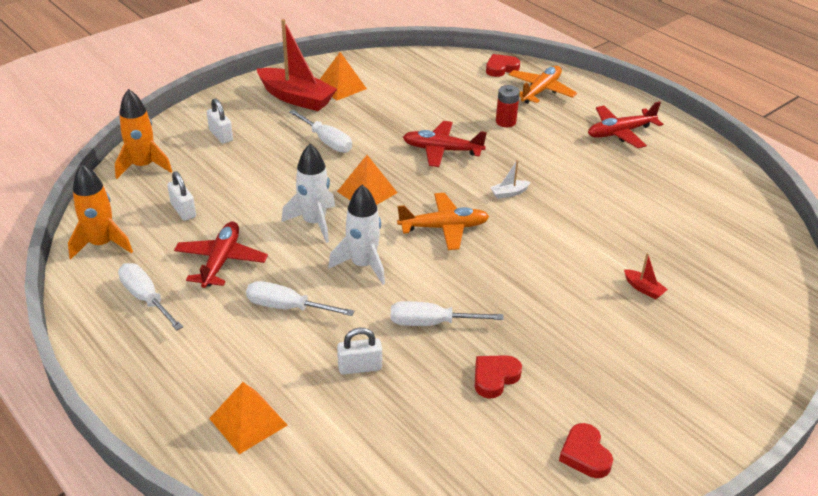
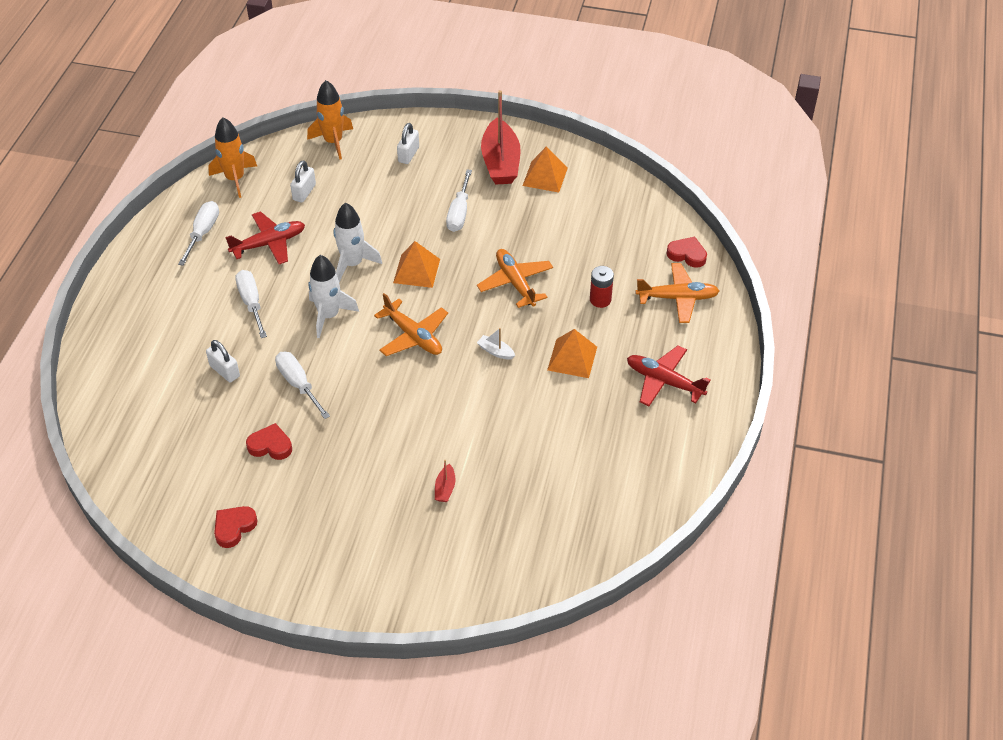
camera: 55 degrees right, 10 degrees up
(248, 421) = (136, 346): orange pyramid -> orange pyramid (572, 358)
(442, 150) = (515, 283): red plane -> orange plane

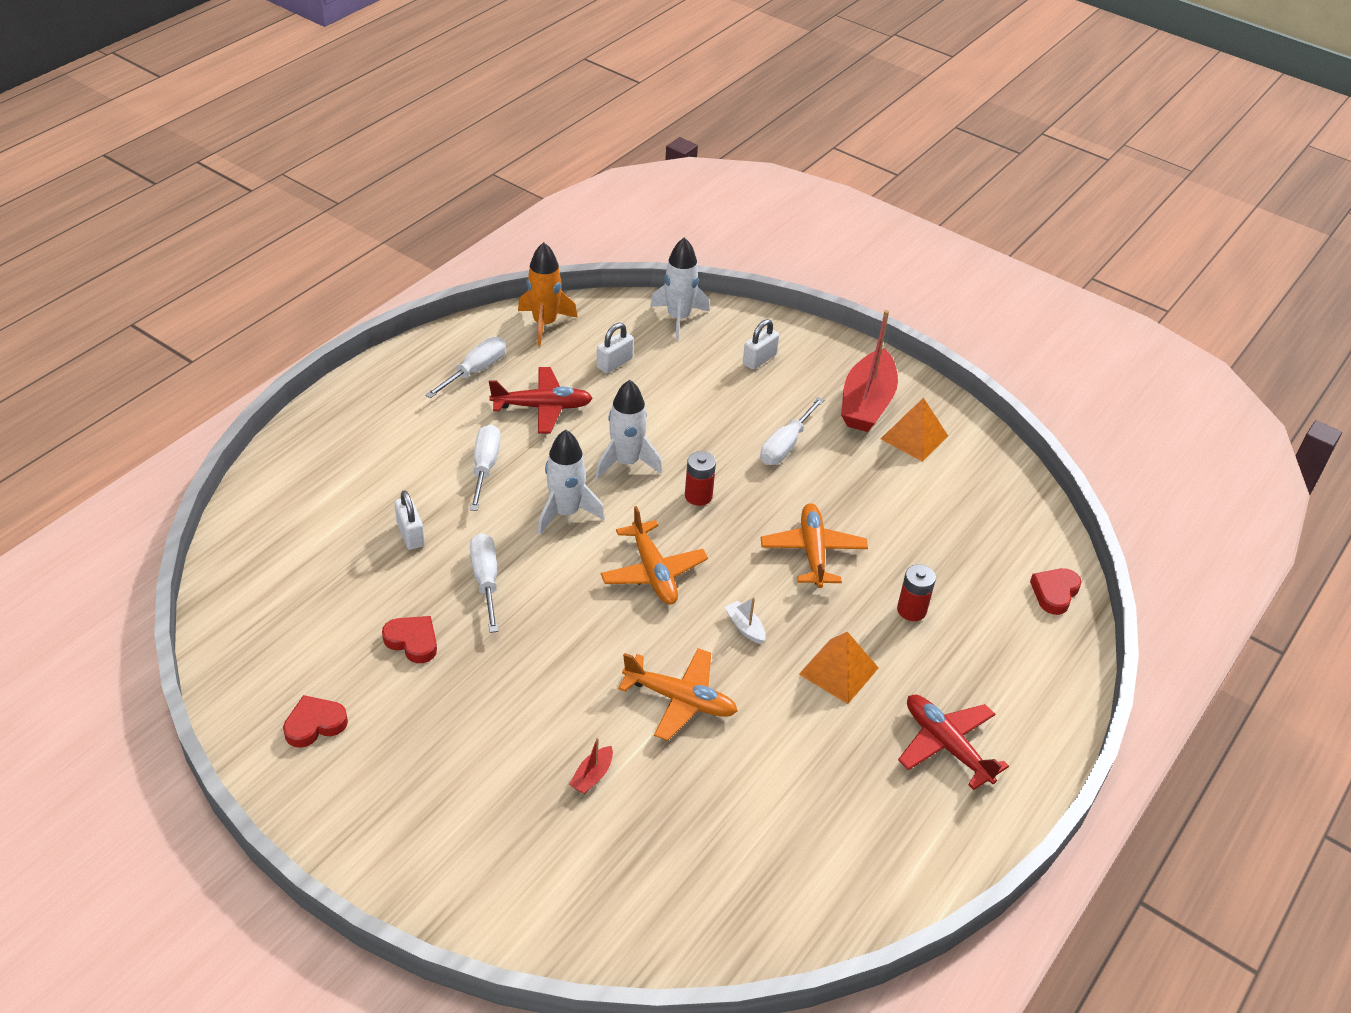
camera: 20 degrees right, 5 degrees down
(333, 142) = (679, 318): orange rocket -> white rocket
(416, 271) = (698, 496): orange pyramid -> red battery
(677, 298) = (1016, 643): orange plane -> orange plane (680, 700)
(687, 254) = (1054, 593): red heart -> red heart turned 105 degrees counterclockwise

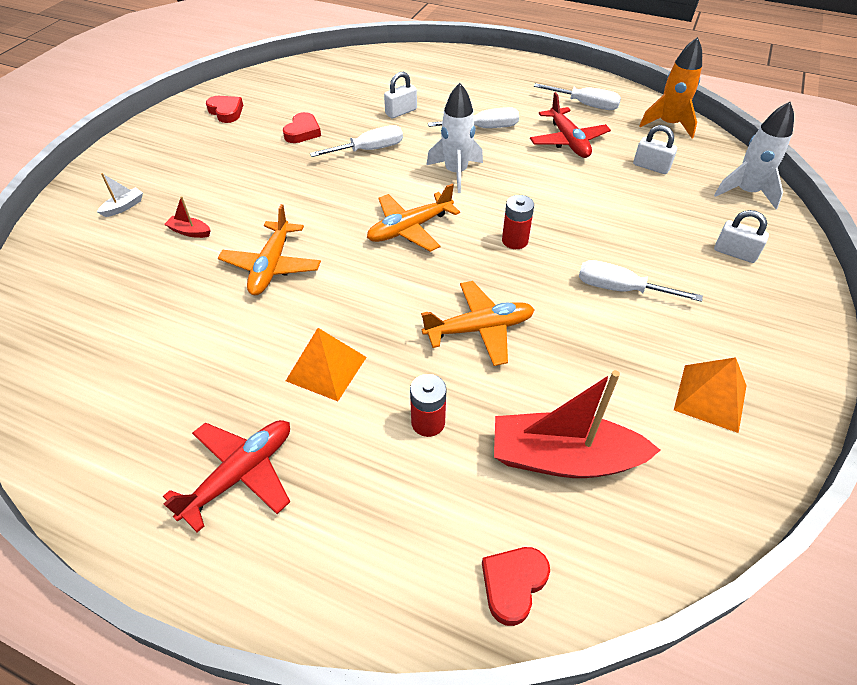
camera: 80 degrees right, 5 degrees up
(626, 462) = (532, 193): white rocket -> none
(745, 627) = (364, 294): white boat -> white boat (124, 207)
(867, 403) = (736, 347): red boat -> red boat (563, 458)
(1054, 593) = (513, 584): red heart -> red heart turned 75 degrees counterclockwise

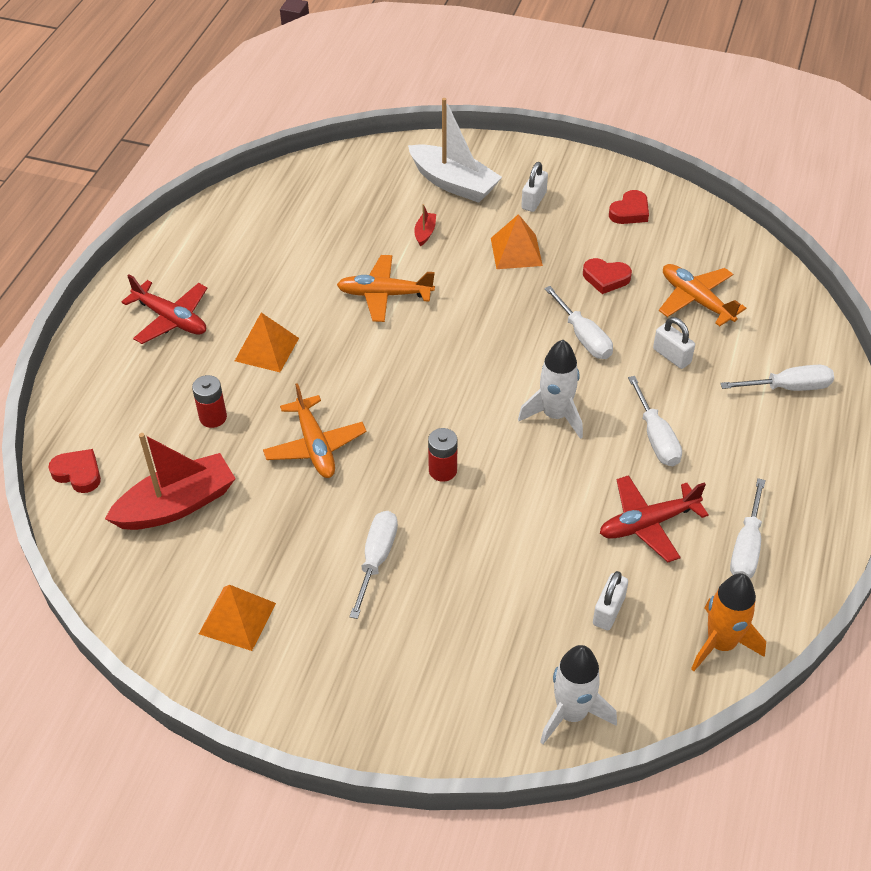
camera: 85 degrees right, 0 degrees up
(124, 207) = (453, 183): white boat -> white boat, size x2.42
(247, 176) = (516, 251): none -> orange pyramid
(410, 229) = (450, 384): orange plane -> orange plane (696, 300)
(442, 71) = (788, 387): none -> white screwdriver
(563, 458) = (177, 505): red boat -> red boat turned 60 degrees clockwise
(734, 253) = (446, 677): white padlock -> white padlock (533, 201)

